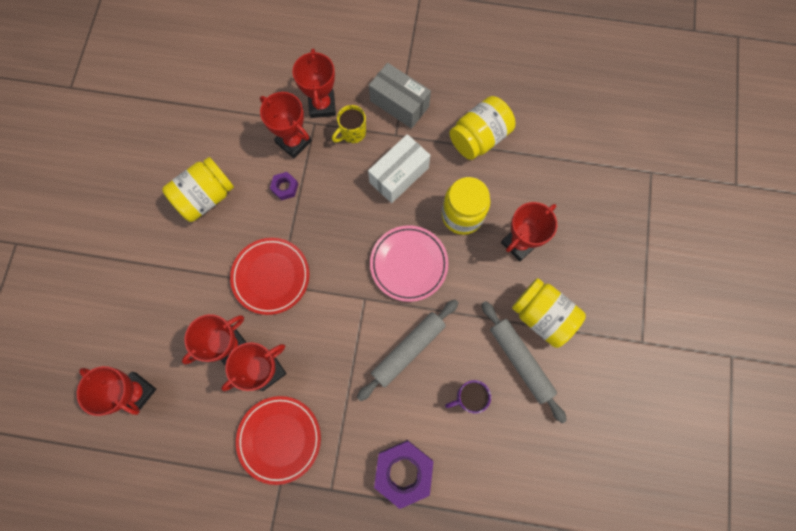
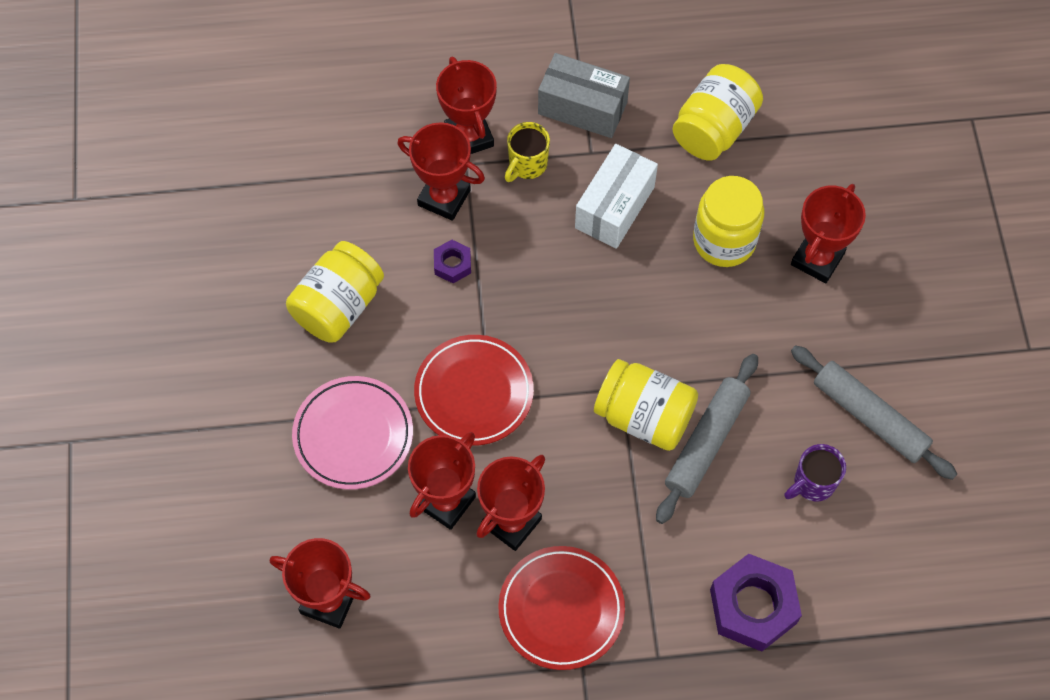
camera: 15 degrees left, 10 degrees down
(409, 264) = (669, 326): pink plate -> pink plate (353, 435)
(542, 316) = (881, 349): yellow jar -> yellow jar (644, 416)

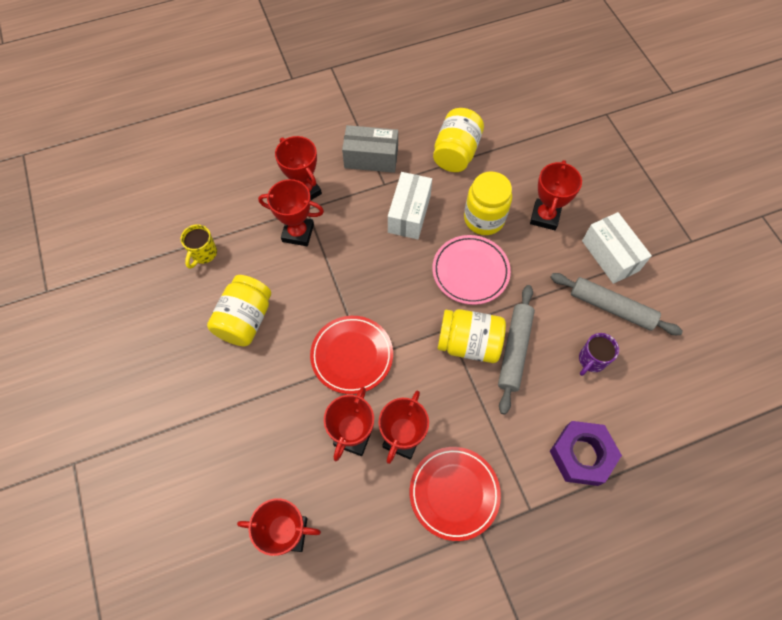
camera: 15 degrees left, 0 degrees up
(353, 435) = (277, 406): pink plate -> pink plate (470, 271)
(452, 264) = (315, 274): purple nut -> none
(527, 165) = (346, 200): yellow mug -> yellow mug (203, 254)
(895, 341) = (610, 255): none -> white box

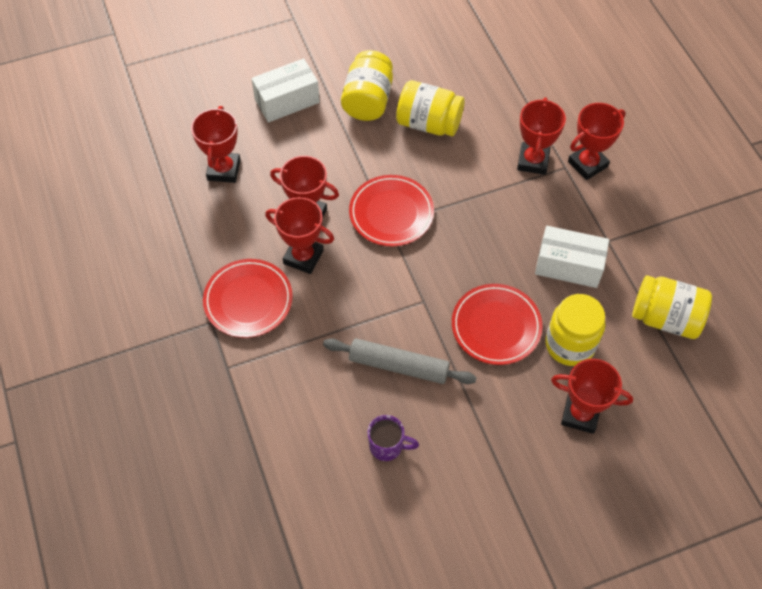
camera: 90 degrees right, 5 degrees down
(203, 254) = (501, 84): yellow mug -> none
(371, 158) = (643, 227): grey box -> none
(469, 343) = (406, 321): yellow jar -> yellow jar (368, 100)
(470, 271) = (496, 326): pink plate -> red plate
(581, 455) = (279, 423): purple nut -> none
(591, 360) = (387, 446): purple mug -> purple mug turned 150 degrees clockwise
(610, 255) = (529, 487): white box -> white box (287, 101)
(611, 307) = (456, 478): grey rolling pin -> none

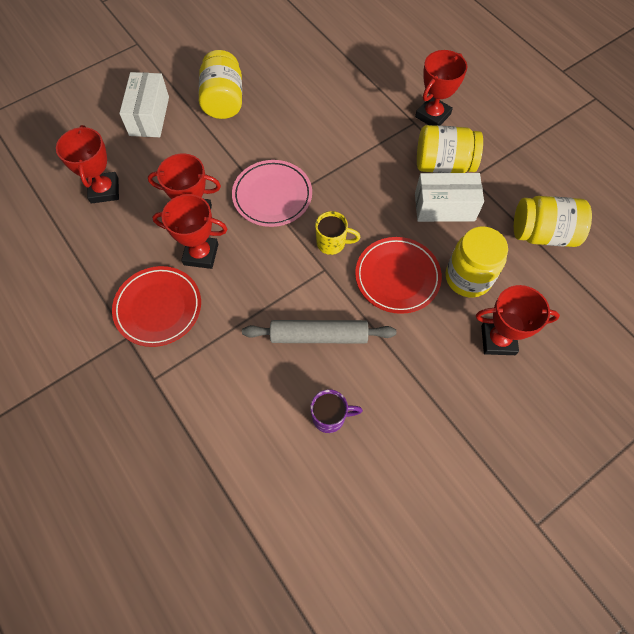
camera: 15 degrees left, 5 degrees up
(287, 101) = (149, 116): white box -> white box turned 45 degrees counterclockwise
(391, 213) = (272, 196): red plate -> pink plate
(428, 123) = (284, 109): yellow jar -> yellow jar (443, 164)
(439, 276) = (332, 243): none -> yellow mug
(533, 161) = (385, 123): red trophy -> none

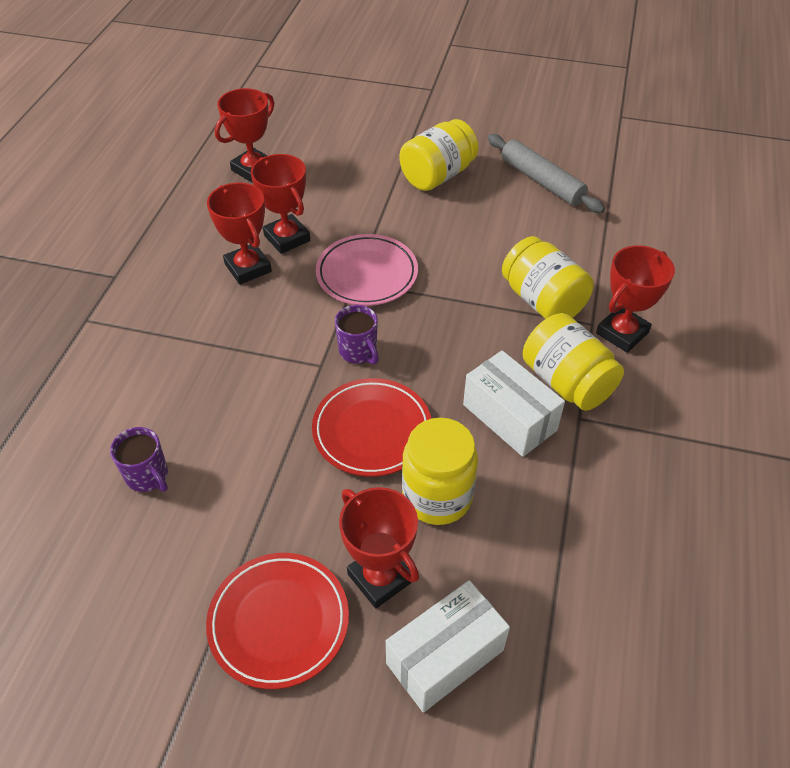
camera: 50 degrees right, 15 degrees down
(149, 116) = (362, 144): white box -> white box (445, 656)
(158, 308) = (163, 277): red plate -> red plate (279, 622)
(319, 335) = (237, 409): grey rolling pin -> grey rolling pin (542, 181)
(332, 243) = (358, 352): yellow mug -> purple mug
(432, 115) = (622, 333): red trophy -> red trophy turned 45 degrees counterclockwise
(543, 234) = (581, 537): yellow jar -> yellow jar (542, 301)

